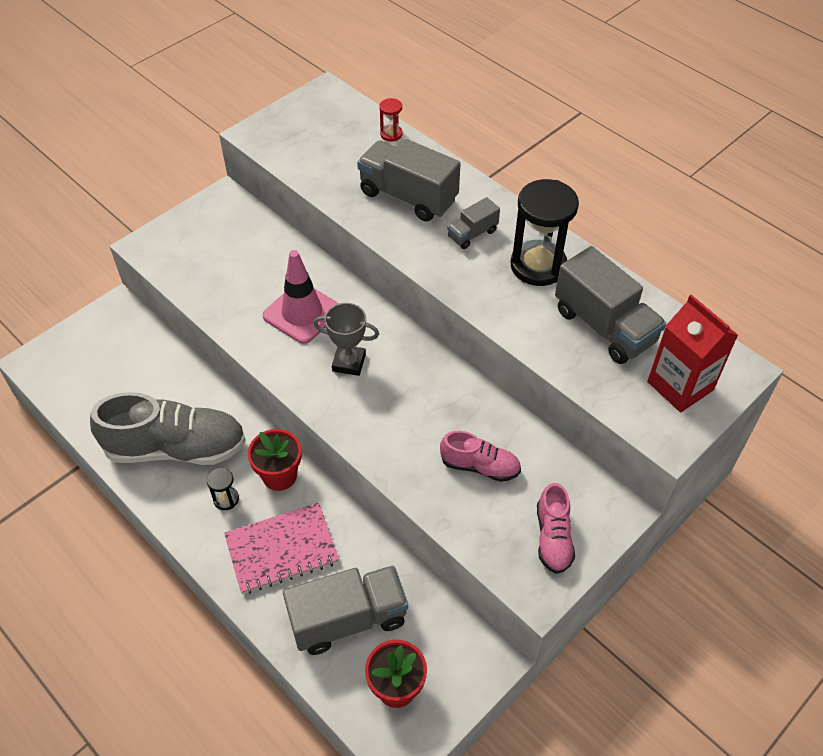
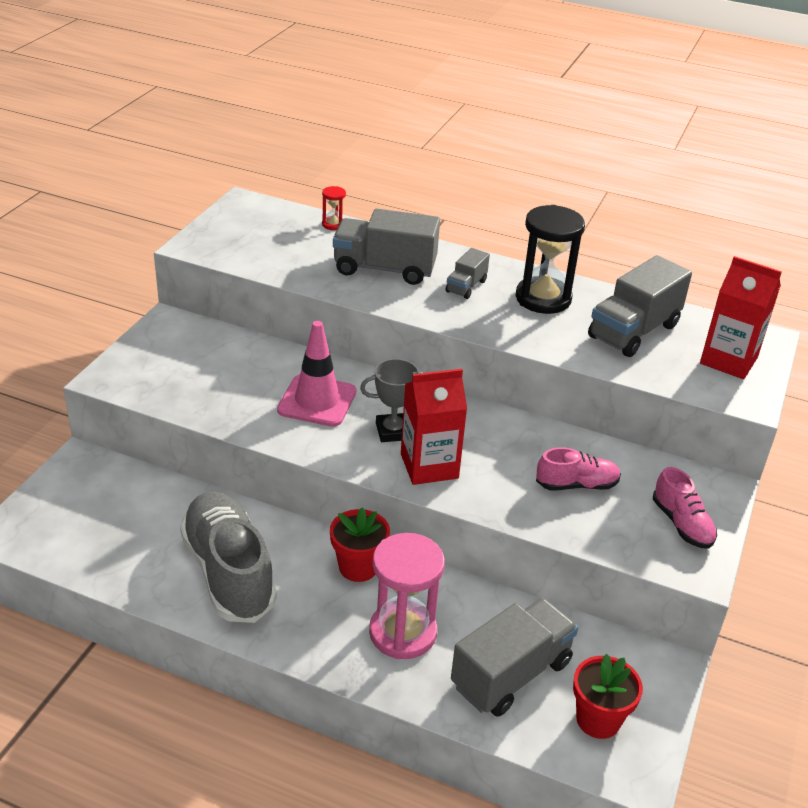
camera: 25 degrees left, 15 degrees down
(176, 448) = (228, 572): grey shoe -> grey shoe turned 90 degrees counterclockwise
(226, 499) = (313, 604): black hourglass -> none
(282, 549) = (403, 633): pink notebook -> pink hourglass
(360, 407) = (429, 466): none -> red carton
(604, 326) = (633, 331): grey truck -> grey truck turned 105 degrees clockwise

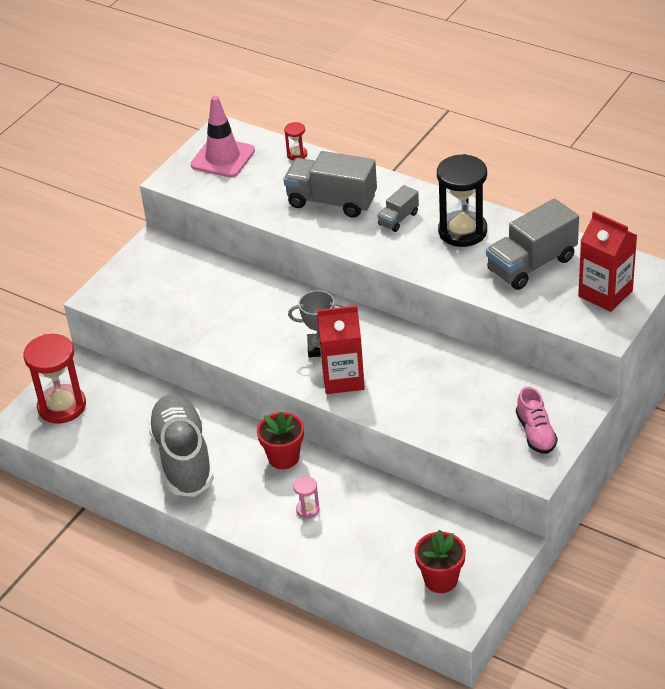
camera: 15 degrees right, 5 degrees up
(63, 513) = (62, 406): none -> red hourglass
(317, 401) = (264, 319): pink traffic cone -> pink traffic cone (223, 158)
(403, 633) = (307, 509): pink hourglass -> pink hourglass, size x0.45
(511, 674) = (383, 544): grey truck -> none
(577, 485) = (460, 398): pink shoe -> none

